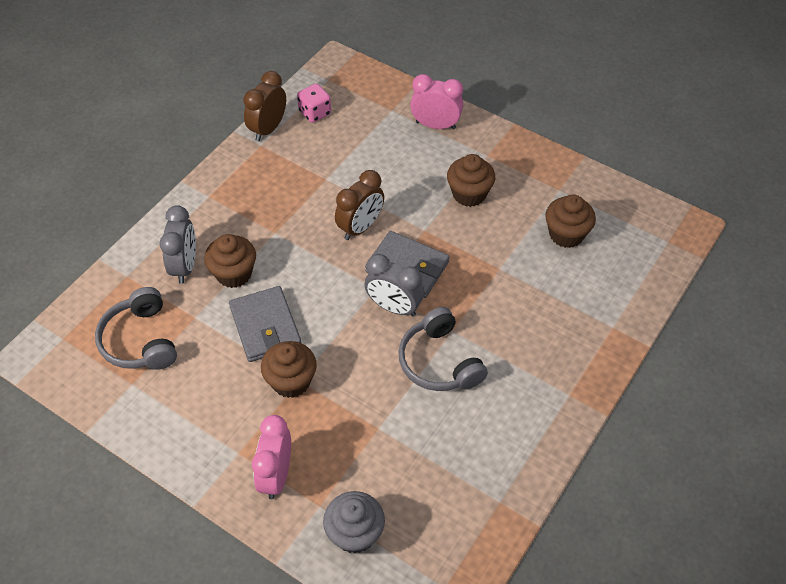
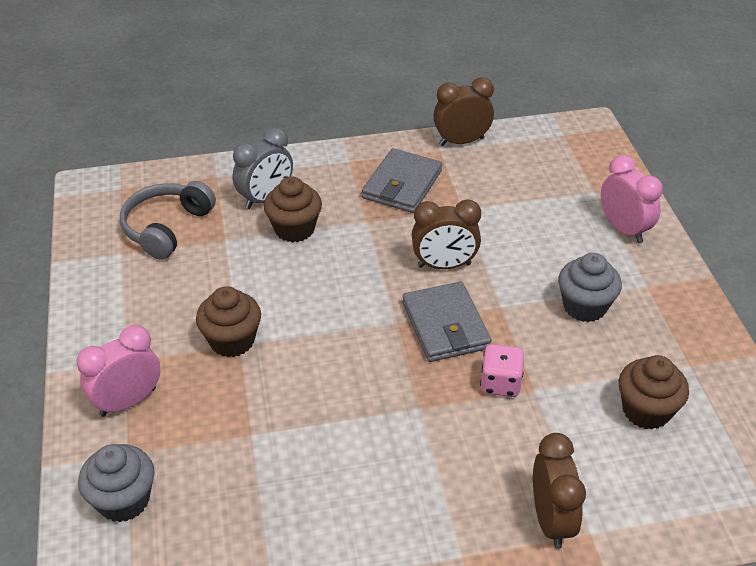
camera: 45 degrees right, 10 degrees down
(265, 326) = (267, 285): grey wallet -> grey wallet (402, 184)
(315, 113) = (518, 153): pink dice -> pink dice (500, 383)
(394, 307) = (391, 349): grey clock -> none
(439, 362) = (373, 424): grey headphones -> none
(469, 194) = (584, 306): brown cupcake -> grey cupcake
(588, 336) = (551, 520): none -> brown clock

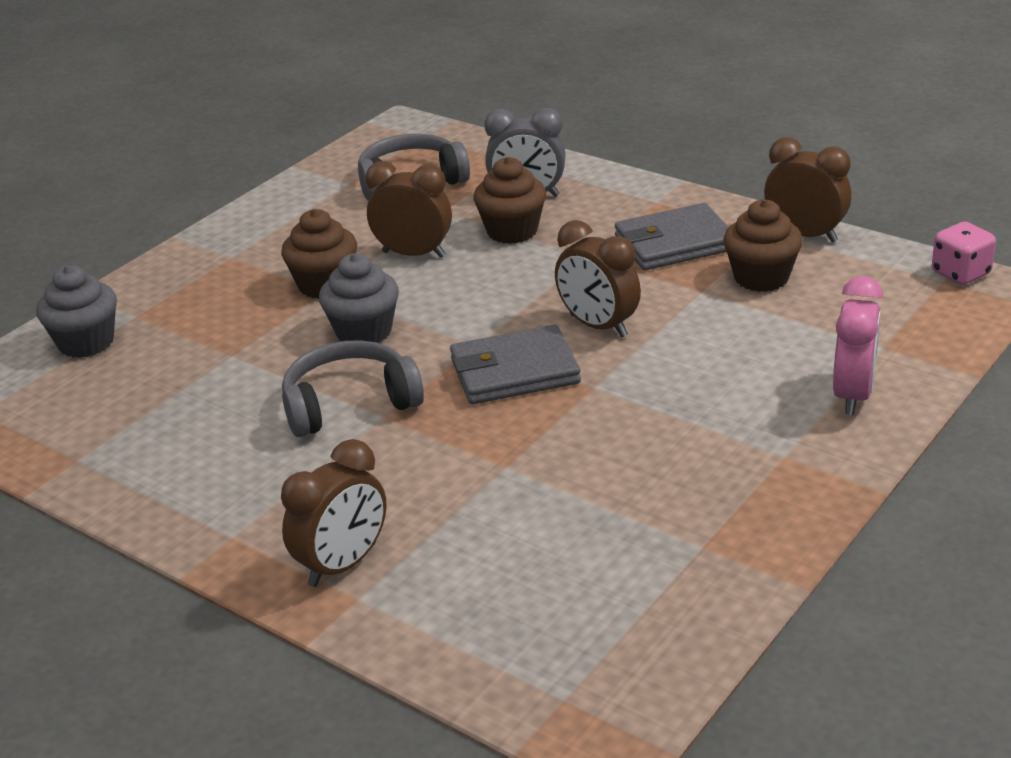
camera: 50 degrees right, 10 degrees down
(128, 402) = (189, 284): pink clock -> none
(256, 282) = (413, 254): none -> brown clock
(386, 414) = (349, 403): none -> grey headphones
(445, 325) = (514, 371): grey wallet -> grey wallet turned 45 degrees clockwise
(500, 383) = (484, 442): pink dice -> pink dice (960, 273)
(584, 306) = (680, 433): grey cupcake -> grey cupcake (364, 332)
(646, 410) = (583, 549): brown cupcake -> brown cupcake (761, 277)

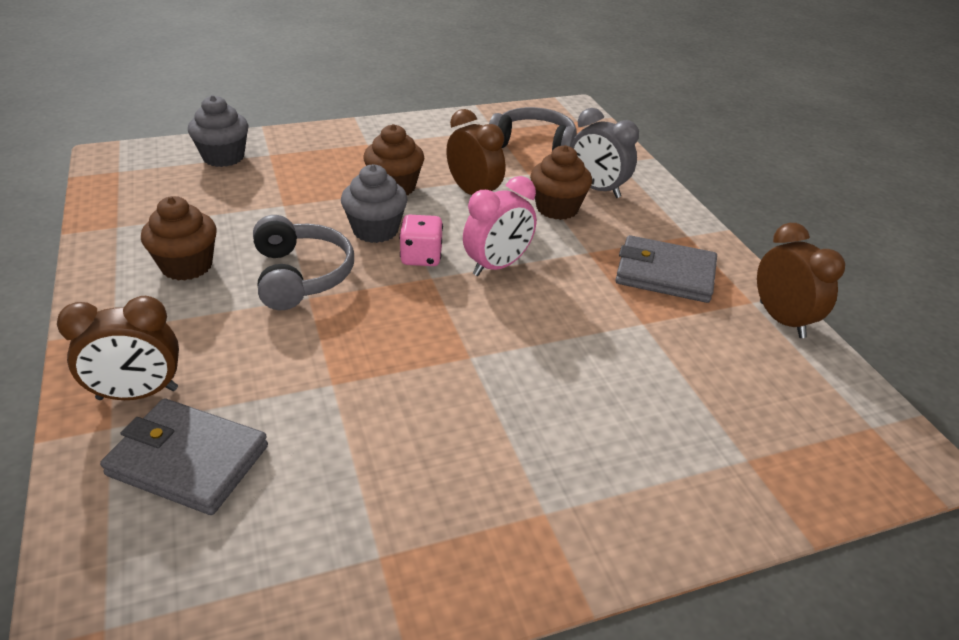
camera: 30 degrees right, 5 degrees up
(349, 403) = (301, 275): grey headphones -> grey headphones turned 60 degrees clockwise
(514, 371) = (431, 312): grey wallet -> grey wallet (188, 460)
(598, 326) = (531, 309): brown clock -> none
(761, 277) = (704, 337): brown cupcake -> brown cupcake (187, 266)
(853, 395) = (669, 491): pink clock -> pink clock (497, 266)
(960, 273) = (897, 429): pink dice -> pink dice (421, 257)

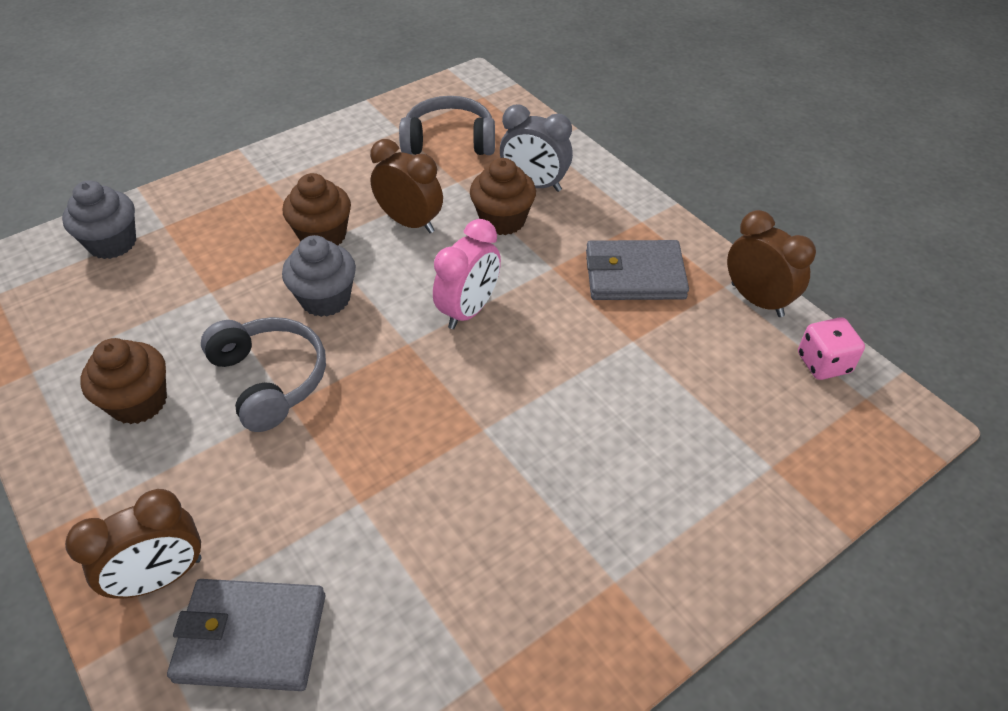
camera: 15 degrees left, 10 degrees up
(421, 257) = (387, 320): pink dice -> pink dice (823, 363)

